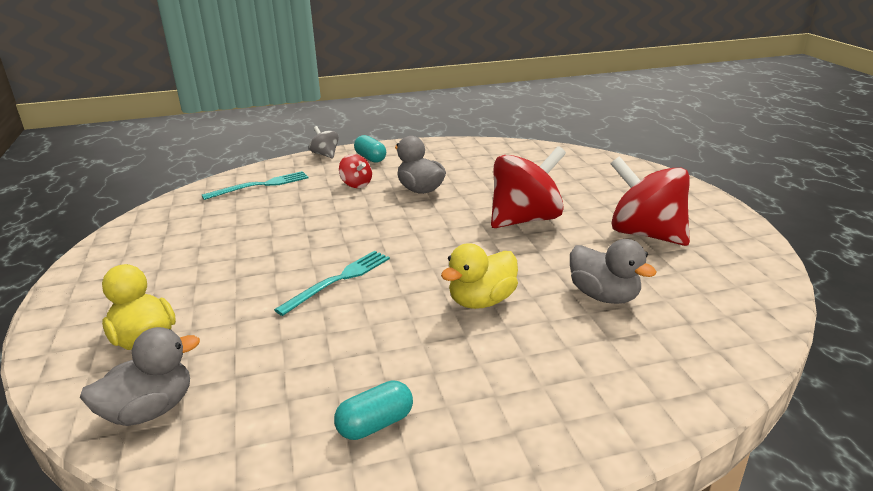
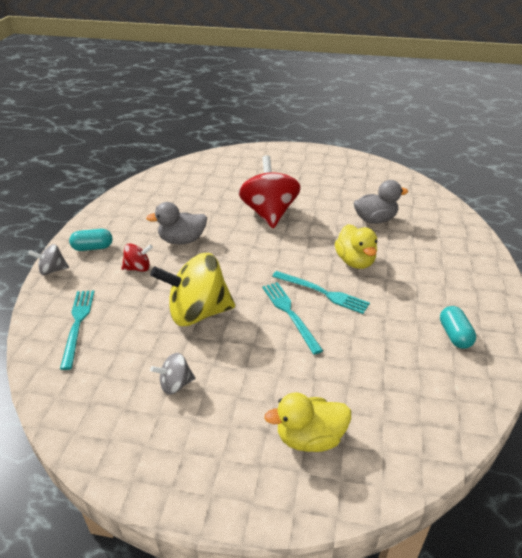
camera: 65 degrees left, 10 degrees up
(149, 410) = (404, 441): grey duck -> none
(200, 248) = (175, 384): none -> grey spinning top
(308, 230) = (197, 313): none -> yellow spinning top
(394, 292) = (323, 293): none -> turquoise fork
(645, 234) = (321, 182): red spinning top -> none

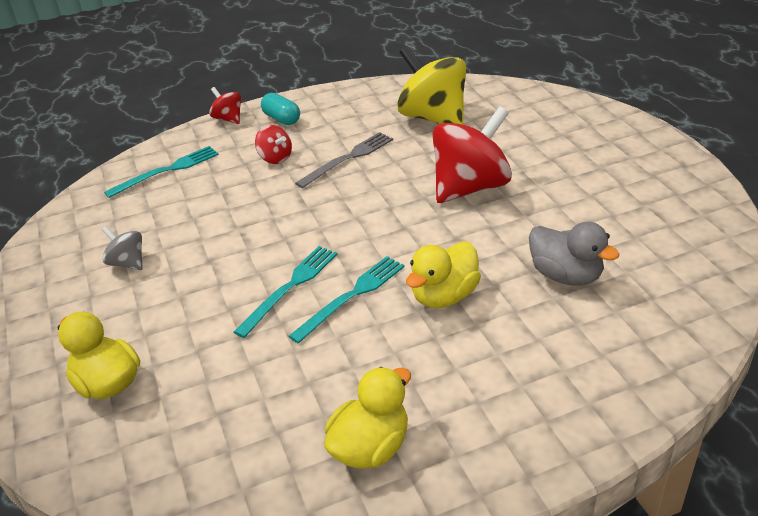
camera: 60 degrees right, 0 degrees up
(52, 270) = (228, 119): grey spinning top -> red spinning top
(182, 240) = (348, 158): grey duck -> grey fork
(197, 313) = (238, 226): yellow spinning top -> yellow spinning top (433, 117)
(323, 293) = (352, 296): turquoise fork -> turquoise fork turned 135 degrees counterclockwise
(454, 335) = (370, 447): turquoise capsule -> yellow duck

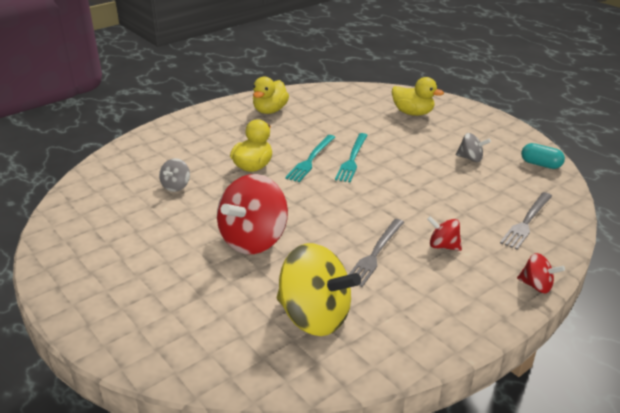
camera: 160 degrees right, 5 degrees down
(167, 171) = (526, 222): turquoise fork -> grey fork
(282, 119) = (479, 293): turquoise capsule -> turquoise capsule (540, 164)
(566, 275) = (176, 186): grey duck -> grey spinning top

